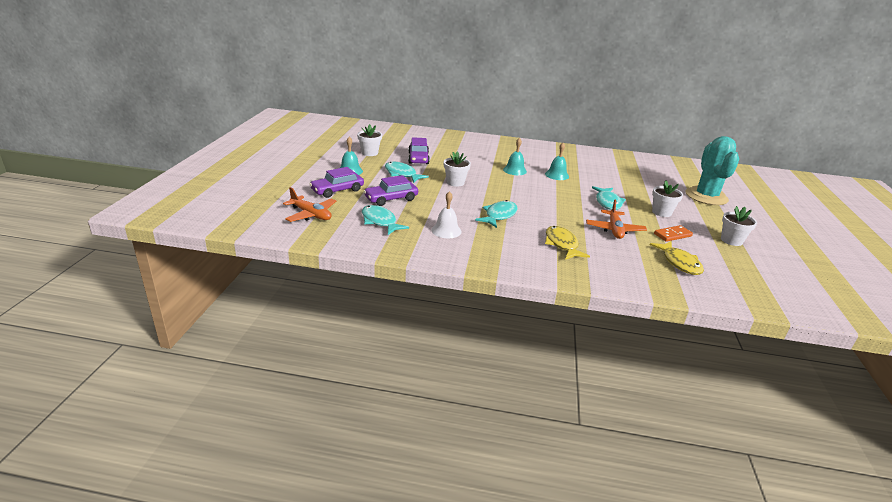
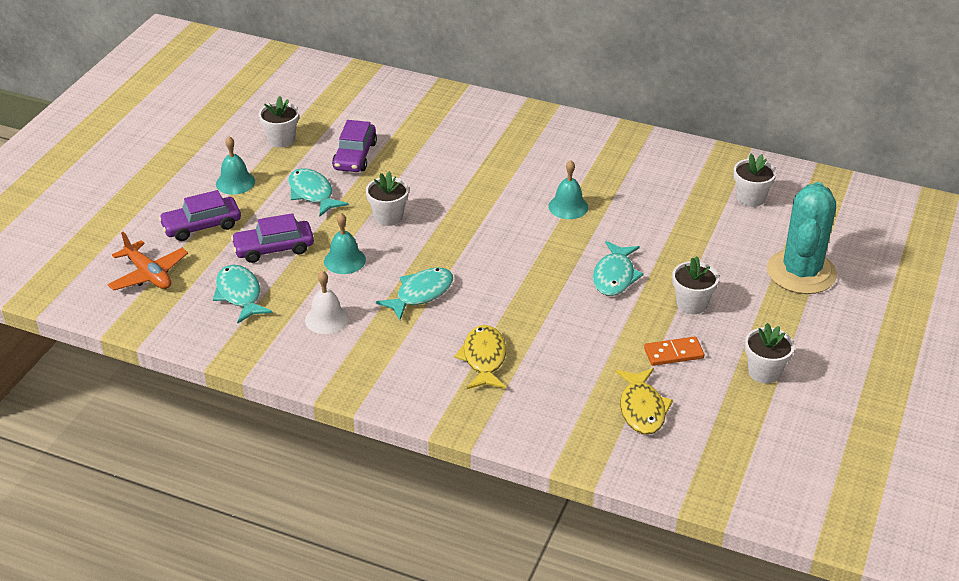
camera: 15 degrees right, 10 degrees up
(514, 170) = (502, 192): turquoise bell -> turquoise bell (344, 260)
(614, 230) = (585, 336): orange plane -> none
(650, 169) = (750, 198): none -> white flower pot

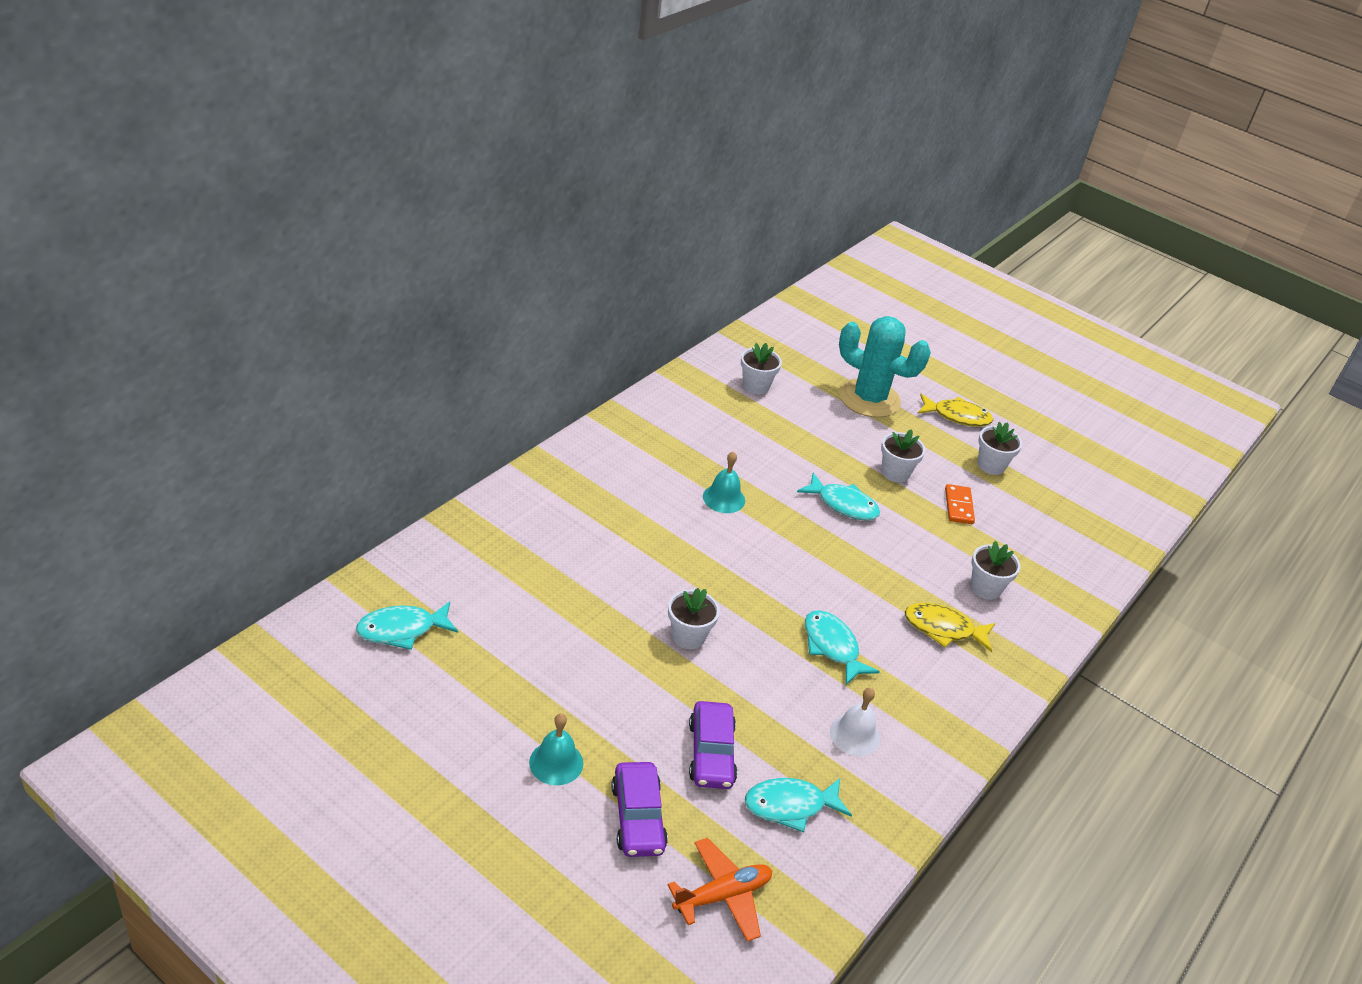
camera: 80 degrees left, 0 degrees up
(281, 140) = (481, 694): white flower pot -> white flower pot (985, 588)
(312, 193) = (614, 691): turquoise fish -> turquoise fish (402, 630)
(344, 260) = (755, 694): turquoise bell -> none
(355, 156) = (553, 634): purple car -> none
(642, 409) = (1026, 549): yellow fish -> yellow fish (957, 416)

